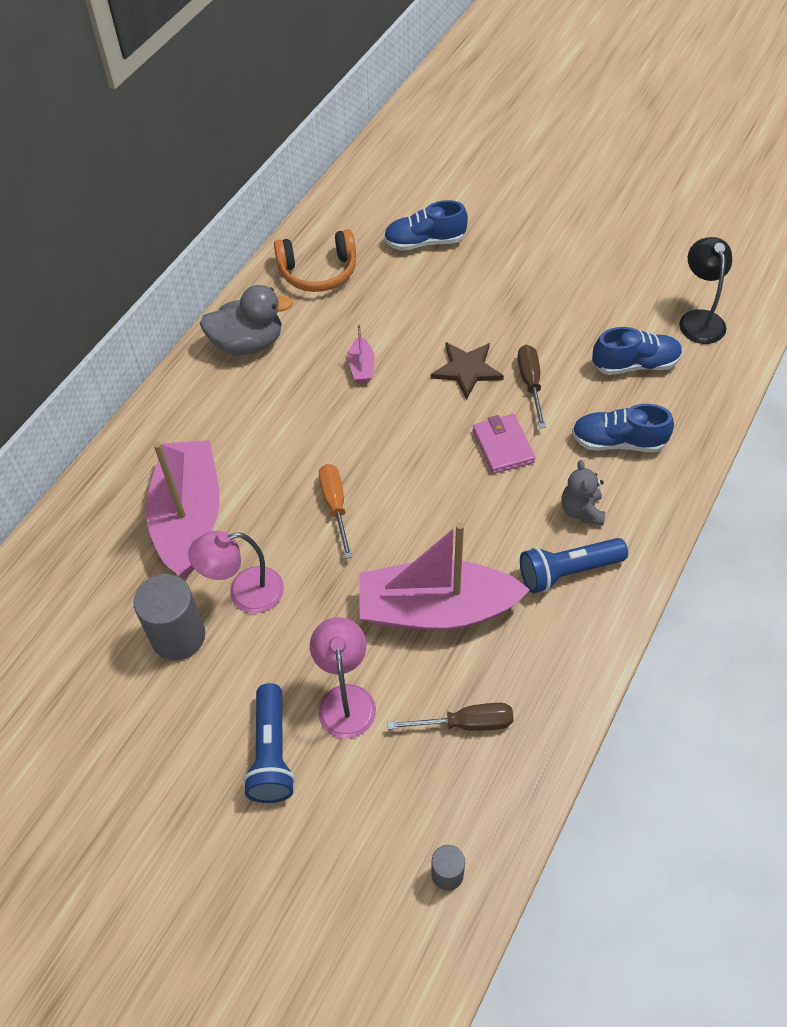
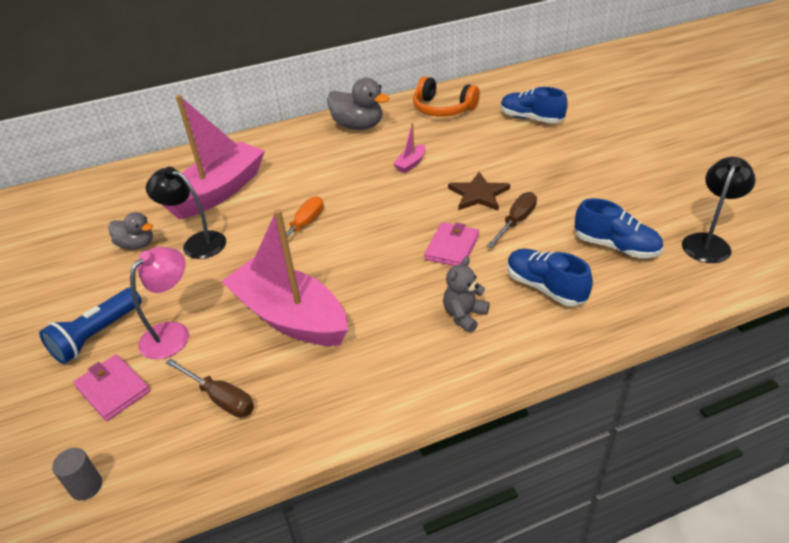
camera: 40 degrees right, 15 degrees down
(178, 636) = (137, 245): grey cylinder -> grey duck
(244, 593) = (197, 243): pink lamp -> black lamp
(360, 786) = (113, 389): none -> pink wallet
(567, 571) = (407, 348): blue flashlight -> none

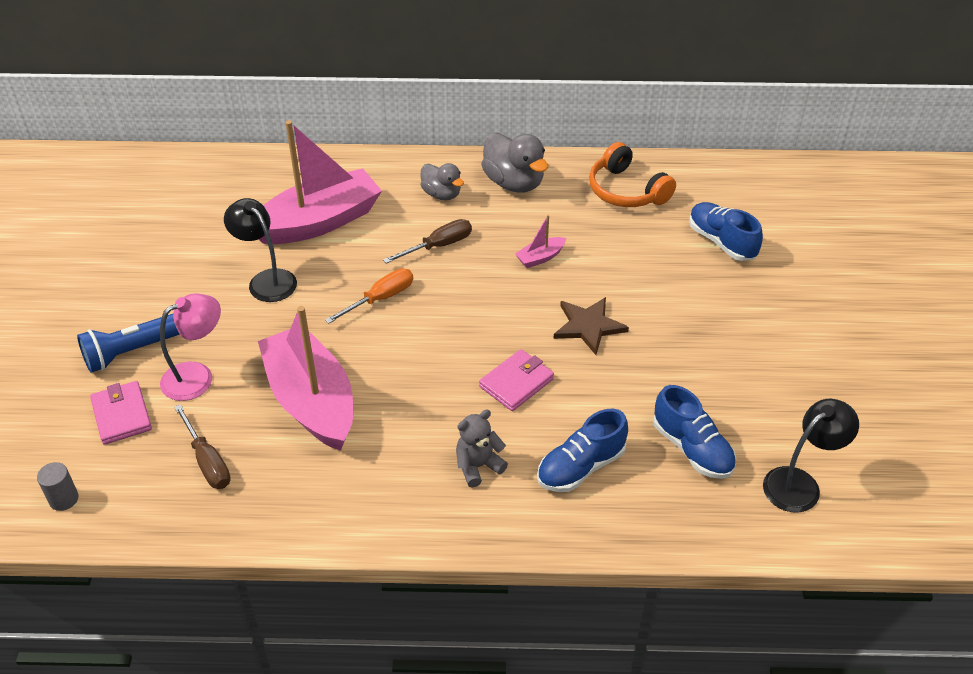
camera: 20 degrees right, 5 degrees up
(137, 245) = (209, 261): grey duck -> grey duck (441, 194)
(516, 221) = (605, 376): brown screwdriver -> brown screwdriver (438, 246)
(545, 287) = (581, 467): blue shoe -> blue shoe turned 105 degrees counterclockwise

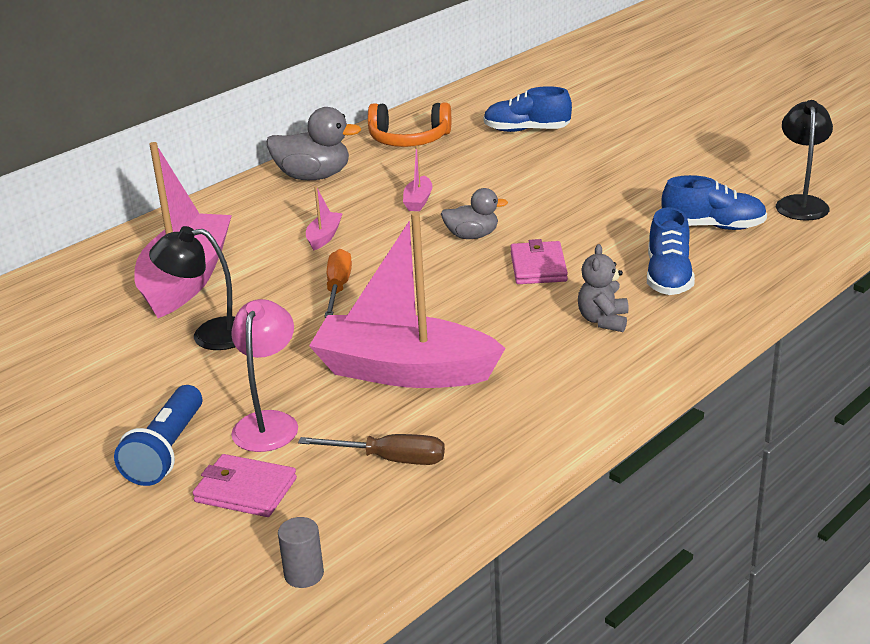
camera: 45 degrees left, 15 degrees down
(438, 246) = (324, 237): brown screwdriver -> pink boat
(441, 194) = (266, 211): grey duck -> grey duck (472, 236)
(588, 326) = (526, 213): brown star -> none

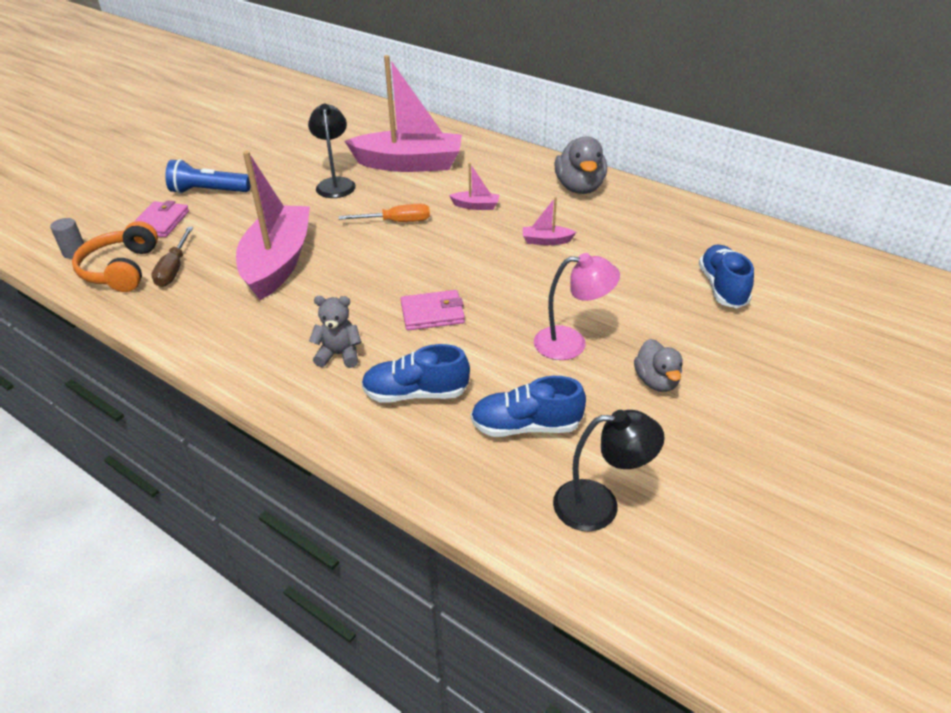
camera: 80 degrees right, 10 degrees up
(269, 423) = (228, 219): pink lamp -> pink lamp (571, 343)
(409, 140) = (670, 223): orange headphones -> orange headphones (121, 269)
(472, 236) = (486, 274): grey duck -> grey duck (656, 381)
(713, 227) = (526, 426): blue shoe -> blue shoe turned 90 degrees clockwise

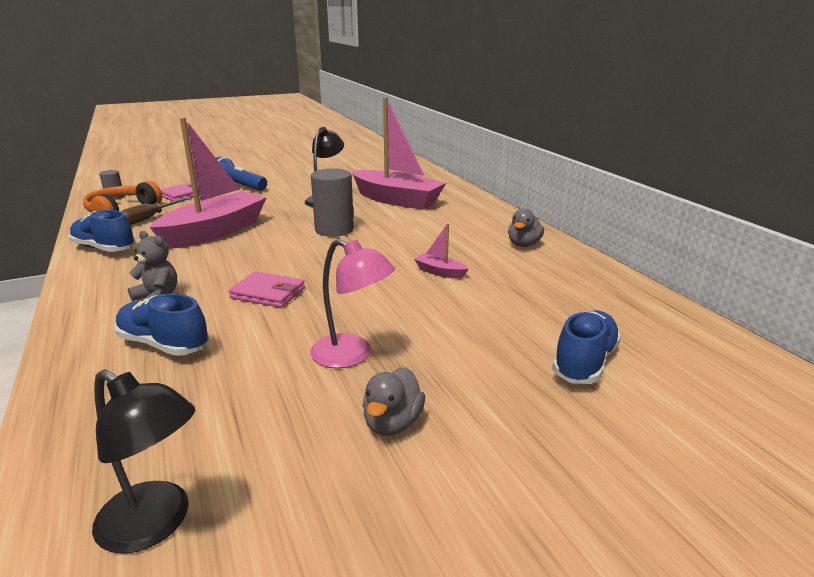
camera: 30 degrees right, 15 degrees down
(397, 222) = (334, 230): orange screwdriver -> grey cylinder
(476, 206) = (411, 235): pink boat -> none
(526, 426) = (206, 409): blue shoe -> blue shoe (104, 249)
(579, 188) = (523, 244): grey duck -> grey duck, size x0.63

